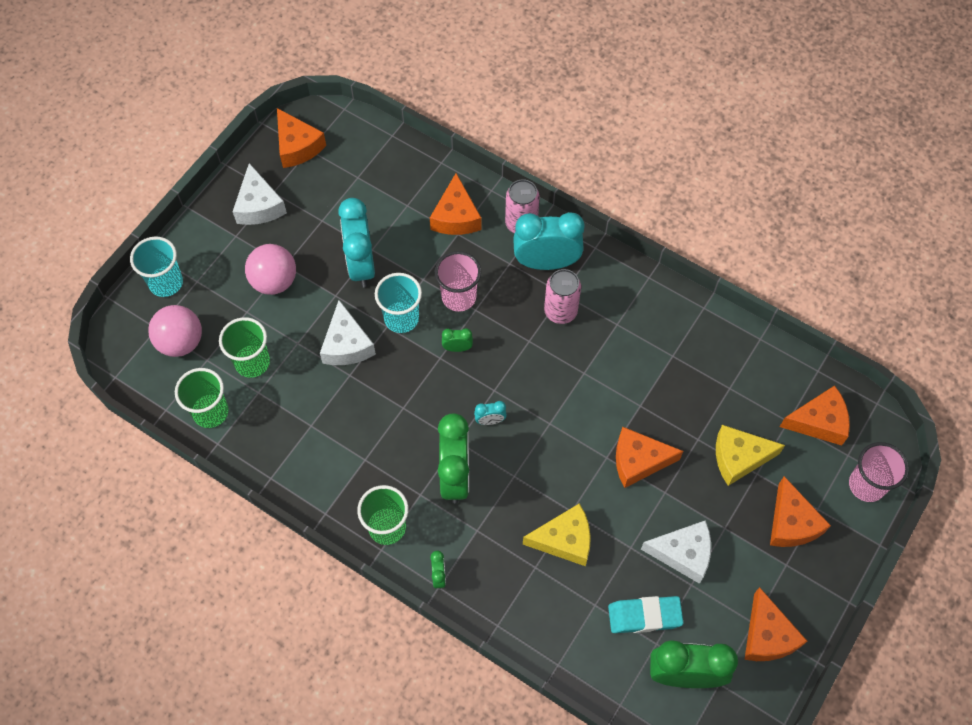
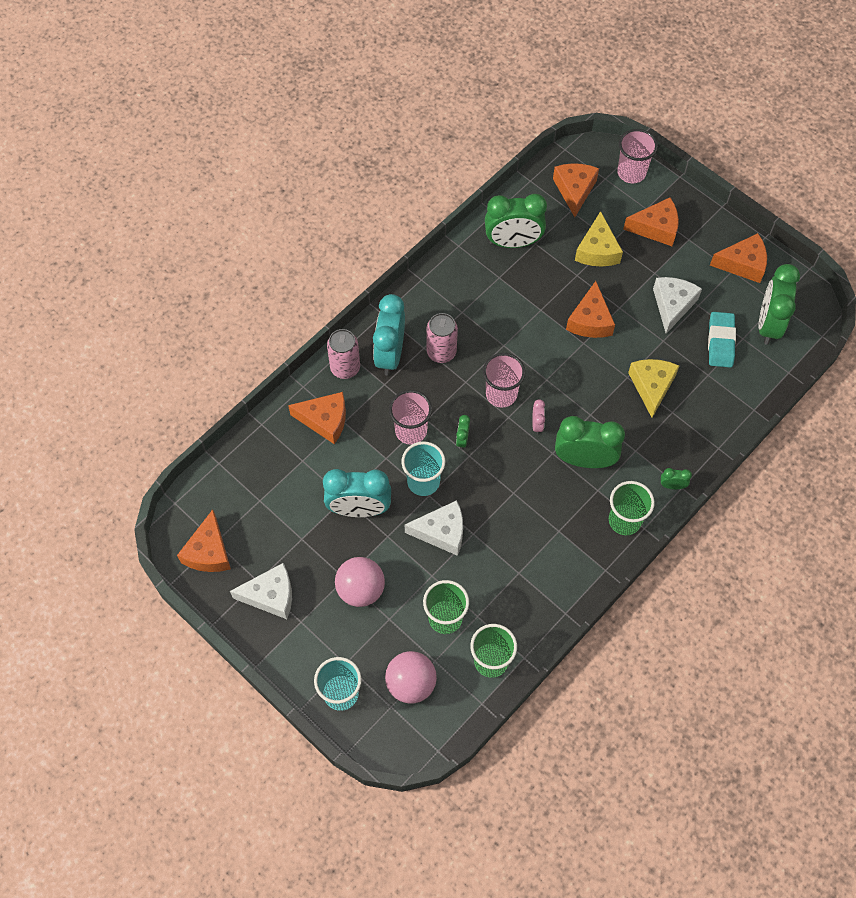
camera: 80 degrees left, 0 degrees up
(297, 146) = (208, 552): orange cheese -> orange cheese turned 120 degrees clockwise
(490, 421) = (537, 424): turquoise clock -> pink clock
(520, 379) = (501, 394): none -> pink cup
(724, 363) = (513, 242): none -> green clock

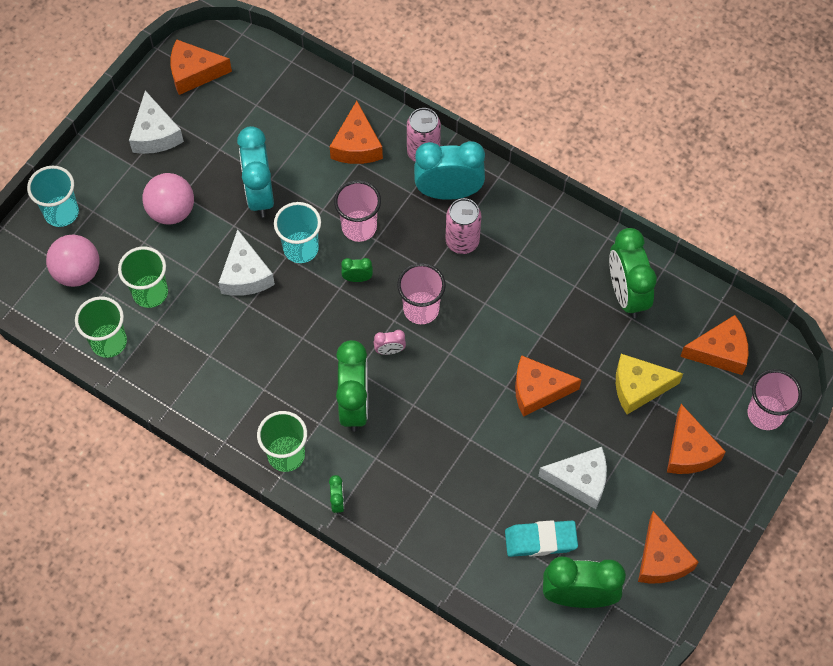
camera: 80 degrees right, 0 degrees up
(652, 386) = (462, 467): yellow cheese -> none

